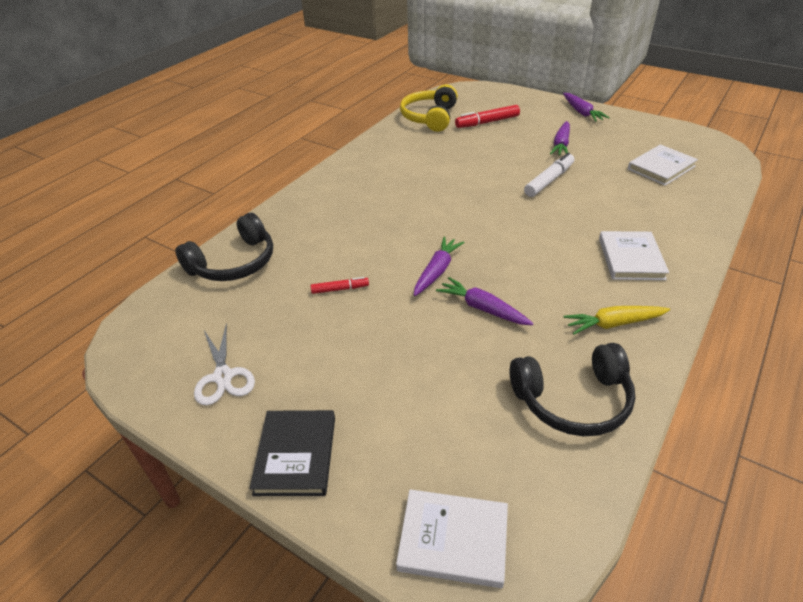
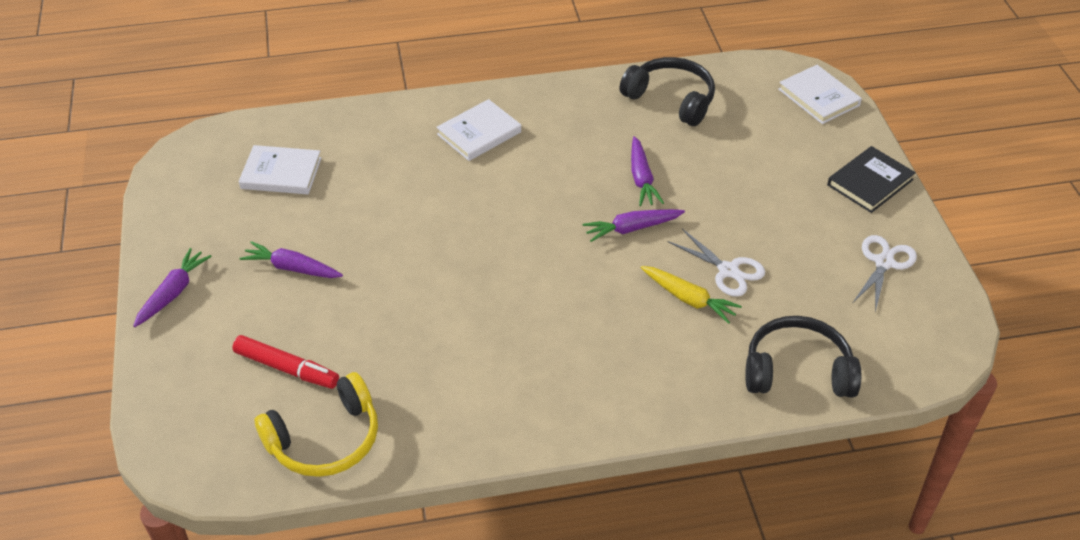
camera: 135 degrees left, 5 degrees up
(340, 289) = (728, 270): red marker -> white scissors
(549, 180) = (393, 238): white marker -> none
(561, 144) = (292, 268): purple carrot -> purple carrot turned 135 degrees counterclockwise
(614, 324) = (575, 111): yellow carrot -> yellow carrot (688, 299)

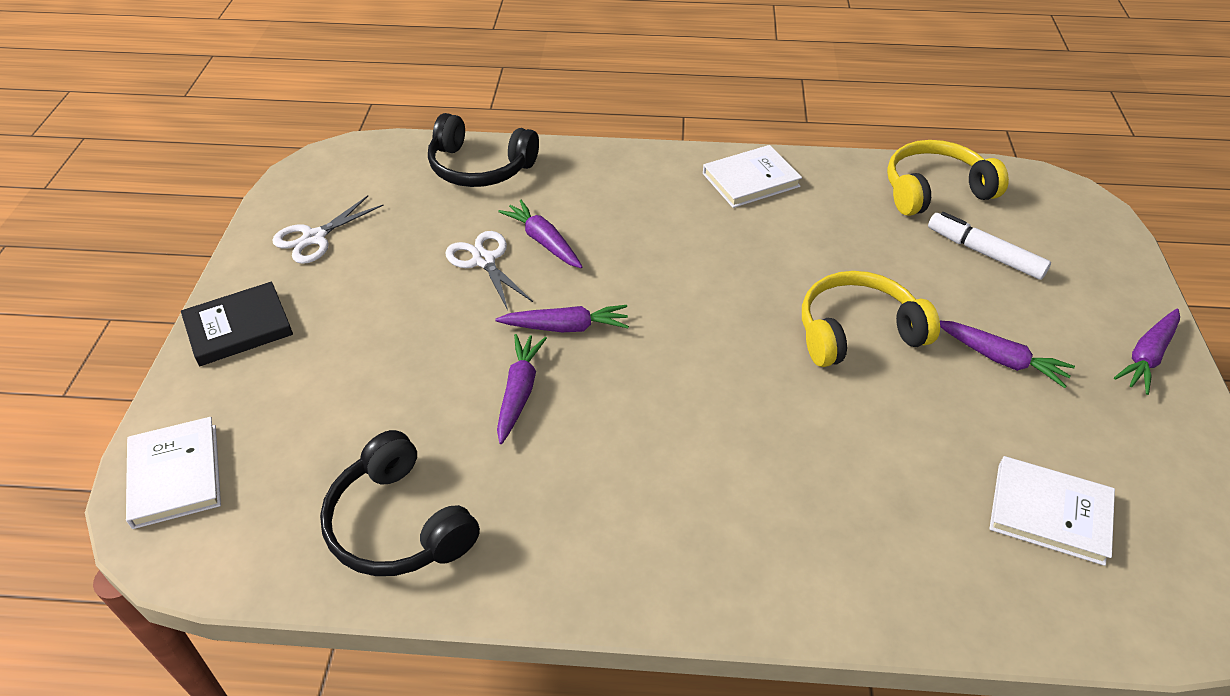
camera: 165 degrees left, 0 degrees up
(287, 368) = (984, 253): red marker -> white marker
(404, 269) = (857, 331): none -> yellow headphones
(479, 133) = (730, 524): white book -> white book (751, 180)
(688, 299) = (543, 241): yellow carrot -> purple carrot

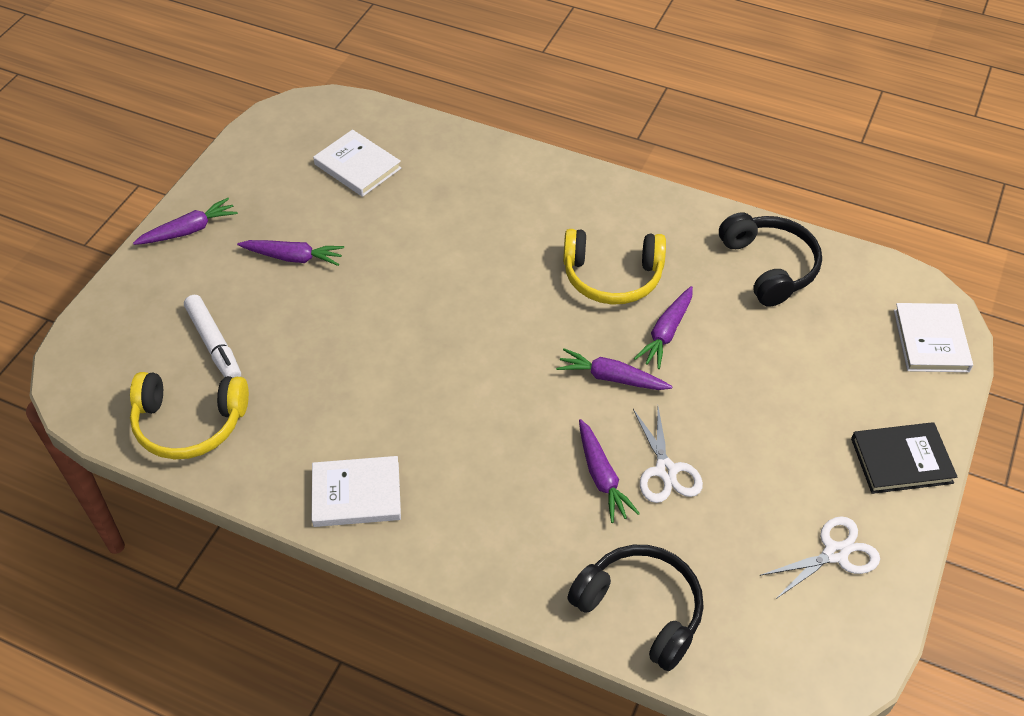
camera: 160 degrees left, 5 degrees up
(857, 331) = (380, 307): yellow headphones -> yellow headphones (612, 277)
(1000, 359) = (293, 257): purple carrot -> purple carrot turned 135 degrees clockwise

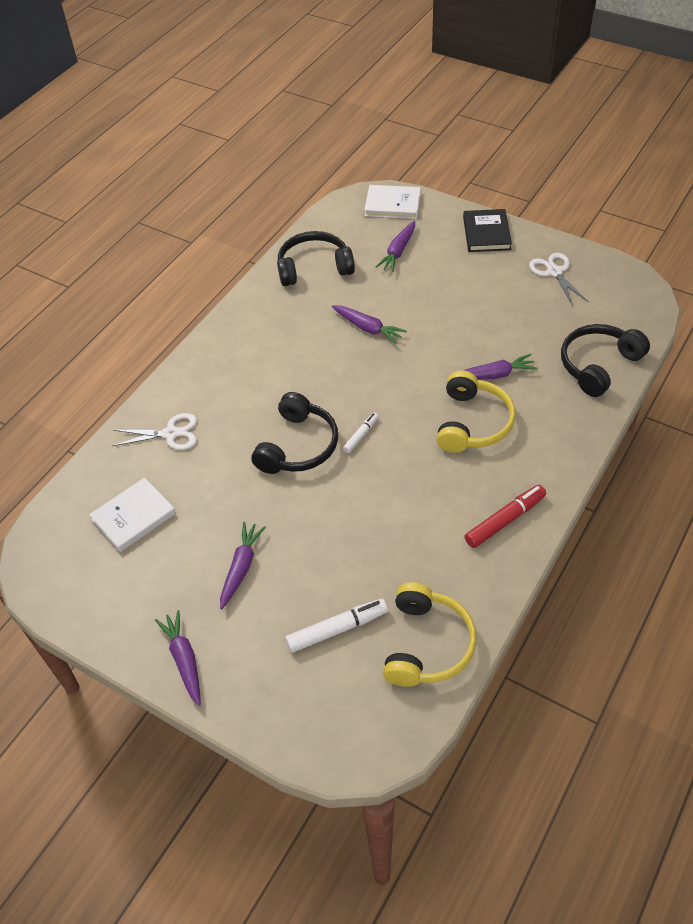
camera: 80 degrees left, 0 degrees up
(356, 494) = (505, 520): white book -> red marker
(460, 285) = (298, 446): none -> black headphones
(481, 341) = (361, 435): none -> white marker
(611, 378) = (406, 362): purple carrot -> purple carrot (398, 251)
(612, 277) = (307, 352): yellow headphones -> yellow headphones (473, 423)
(666, 470) = (489, 341): white scissors -> white scissors (171, 433)

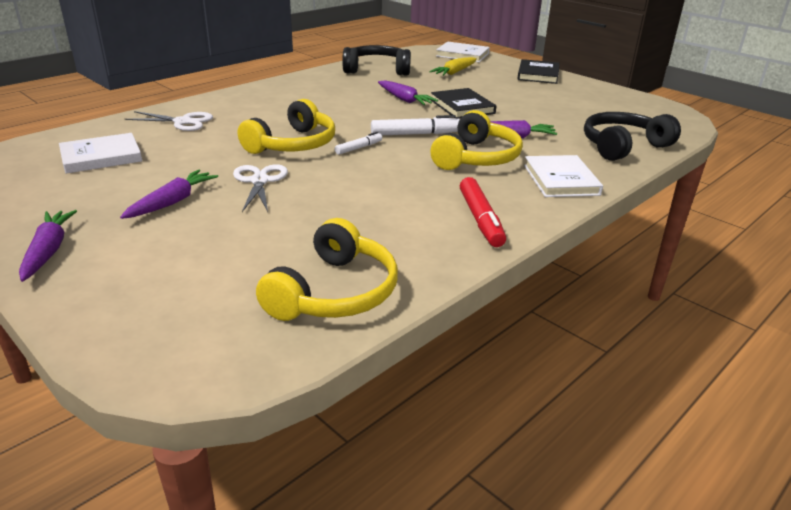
camera: 10 degrees right, 20 degrees down
(298, 446) = (293, 144): black headphones -> yellow headphones
(337, 629) = (237, 261): white marker -> white marker (415, 134)
(398, 251) = (455, 72): purple carrot -> yellow carrot
(430, 328) = (462, 107): none -> black book
(505, 520) = (480, 219): red marker -> red marker turned 105 degrees clockwise
(554, 272) = (594, 97): white scissors -> white scissors (259, 181)
(555, 440) = (560, 180): none -> white book

